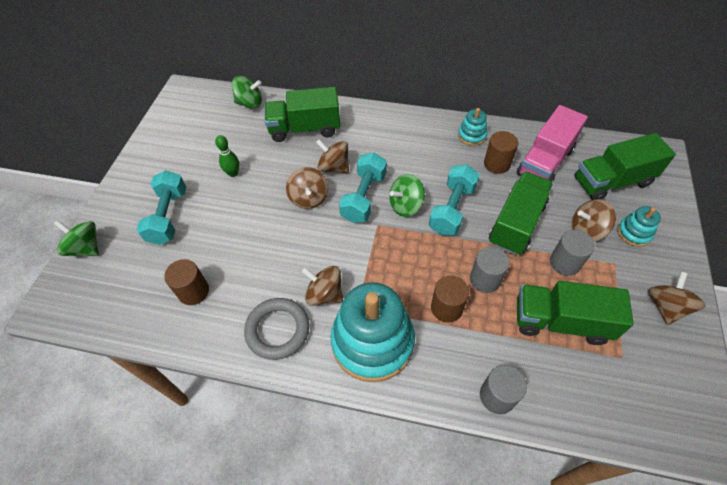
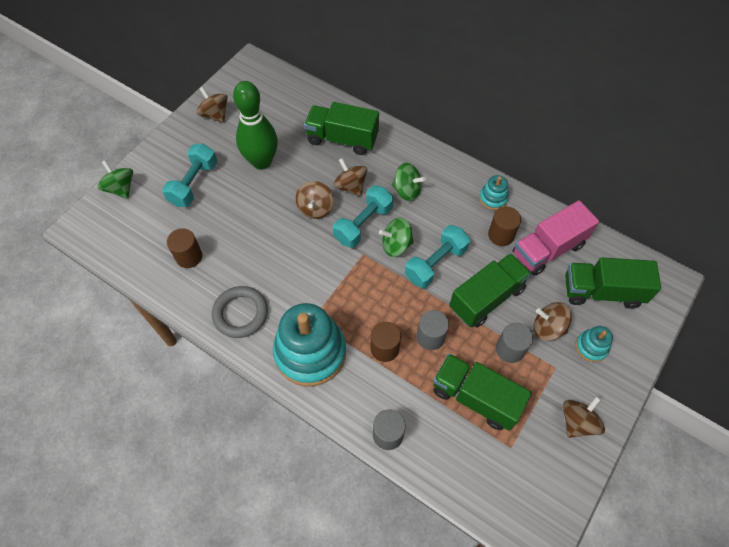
camera: 20 degrees right, 5 degrees up
(233, 173) = (262, 162): green bowling pin -> green bowling pin, size x2.23
(250, 103) = (304, 96): green spinning top -> green spinning top (407, 191)
(324, 294) = (290, 298): brown spinning top -> brown spinning top (215, 115)

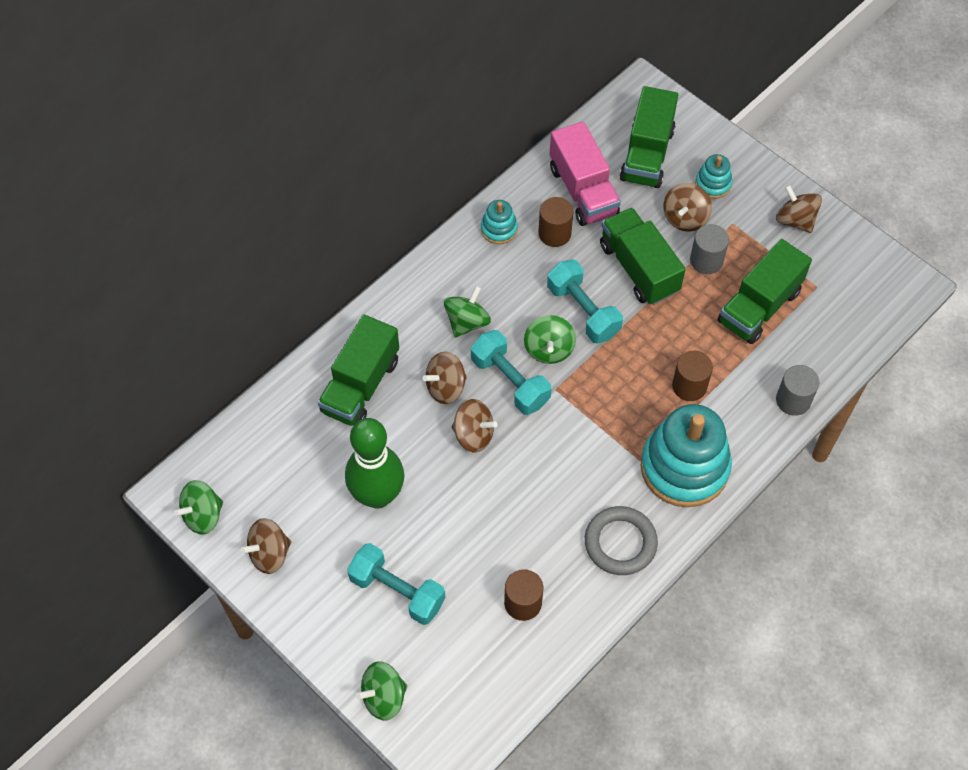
camera: 80 degrees left, 0 degrees up
(238, 79) = (203, 515): none -> green spinning top
(430, 337) = (681, 336): grey cylinder -> none

